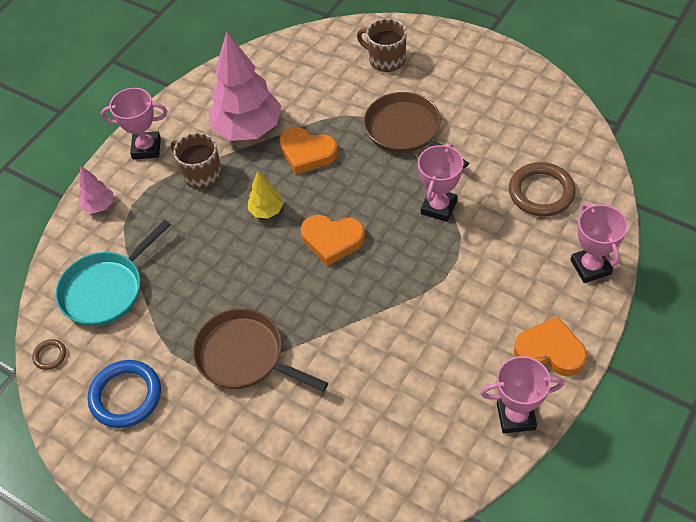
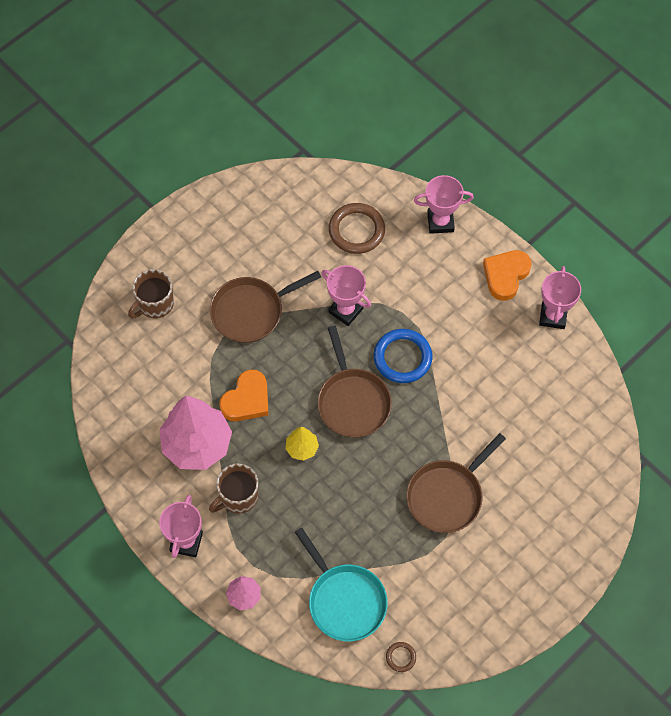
camera: 80 degrees left, 10 degrees up
(126, 396) = (459, 597): blue ring -> blue ring (402, 358)
(332, 240) = (353, 402): orange heart -> brown pan

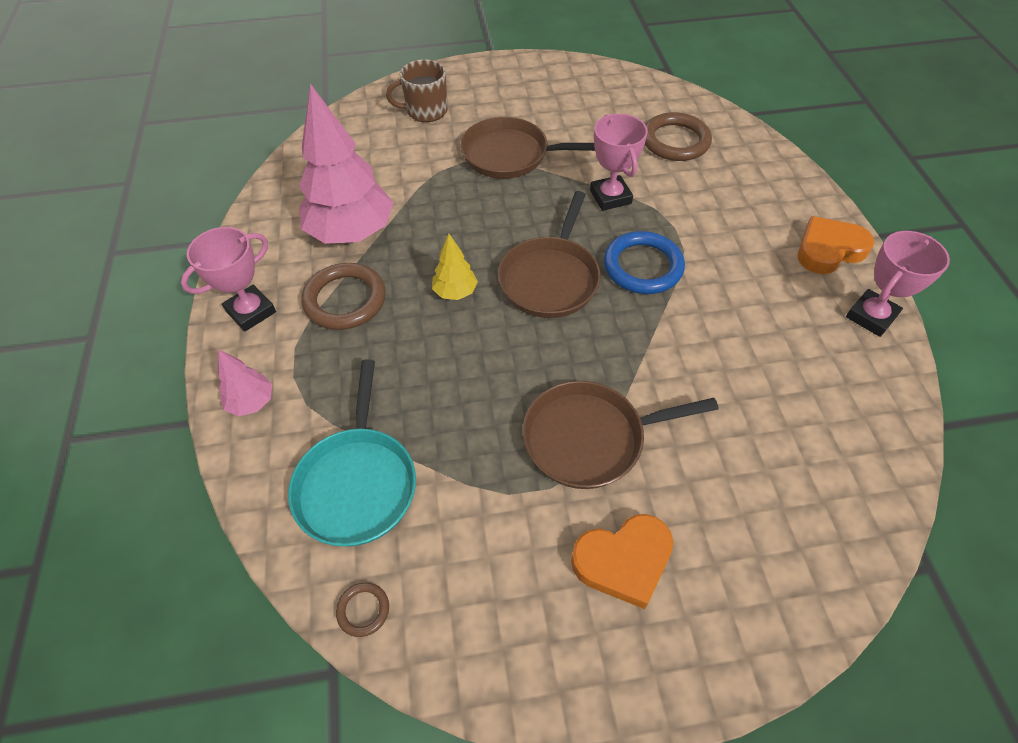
camera: 35 degrees right, 10 degrees down
(238, 496) = (345, 300): brown mug -> brown ring
(247, 399) = (438, 221): orange heart -> orange heart (623, 561)
(440, 222) = (777, 172): pink trophy -> none

